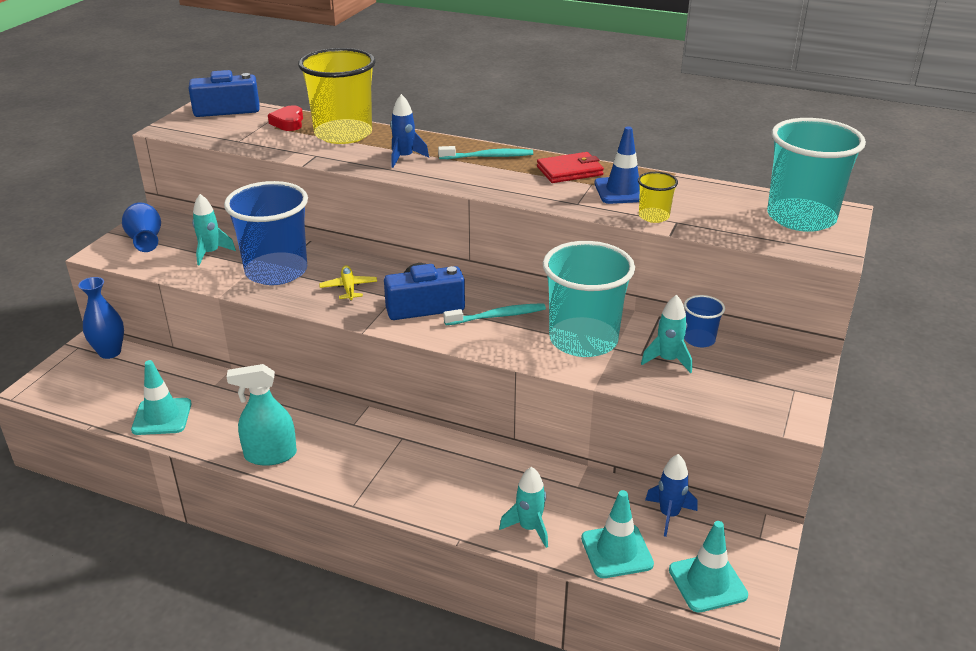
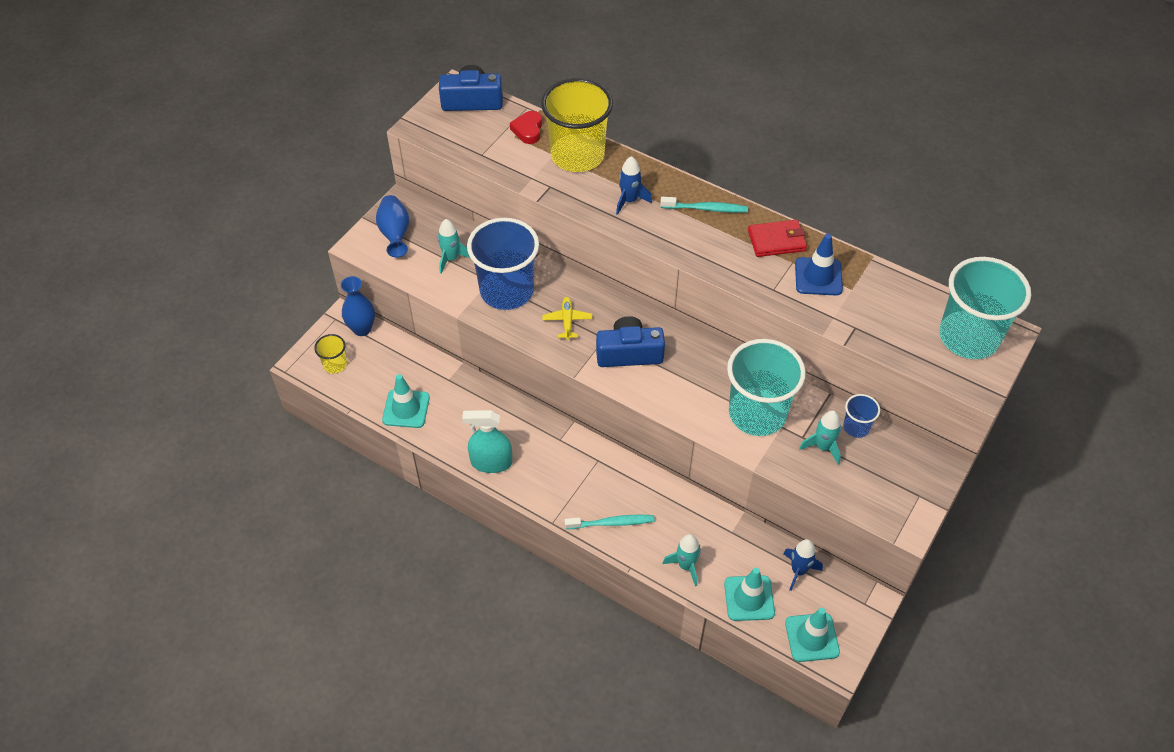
camera: 10 degrees right, 20 degrees up
(497, 316) = (690, 374): turquoise toothbrush -> turquoise toothbrush (612, 523)
(653, 216) = (837, 317): yellow cup -> yellow cup (335, 364)

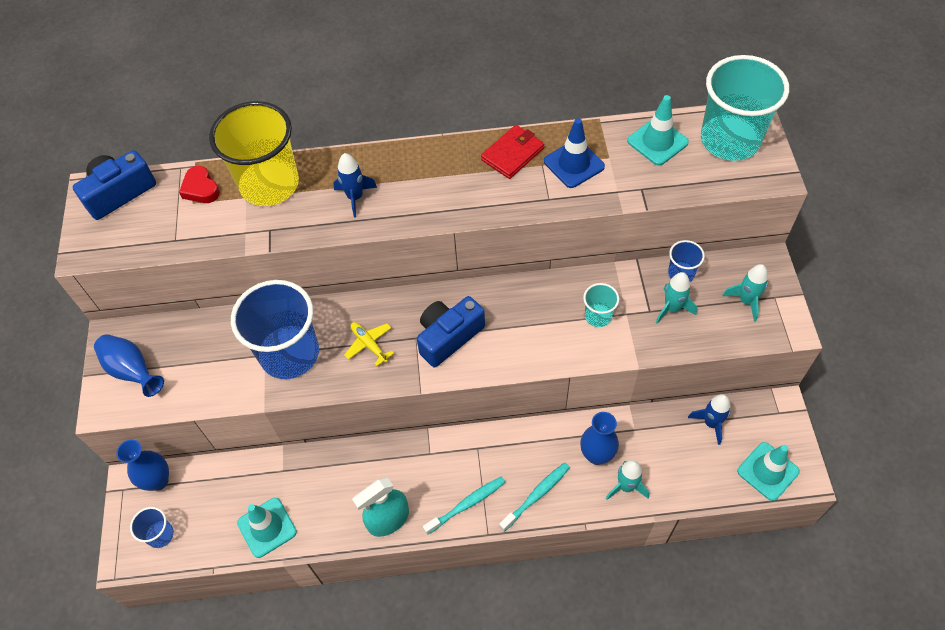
camera: 35 degrees left, 5 degrees up
(335, 364) = (160, 535): yellow cup -> blue cup
(451, 259) = (210, 358): turquoise rocket -> turquoise rocket (746, 301)
(684, 528) = (596, 455): none -> blue vase
(706, 209) = (429, 163): turquoise toothbrush -> turquoise toothbrush (467, 504)
(749, 598) = (696, 476): turquoise traffic cone -> turquoise traffic cone (657, 142)
(757, 413) = (598, 316): turquoise cup -> turquoise cup, size x0.46

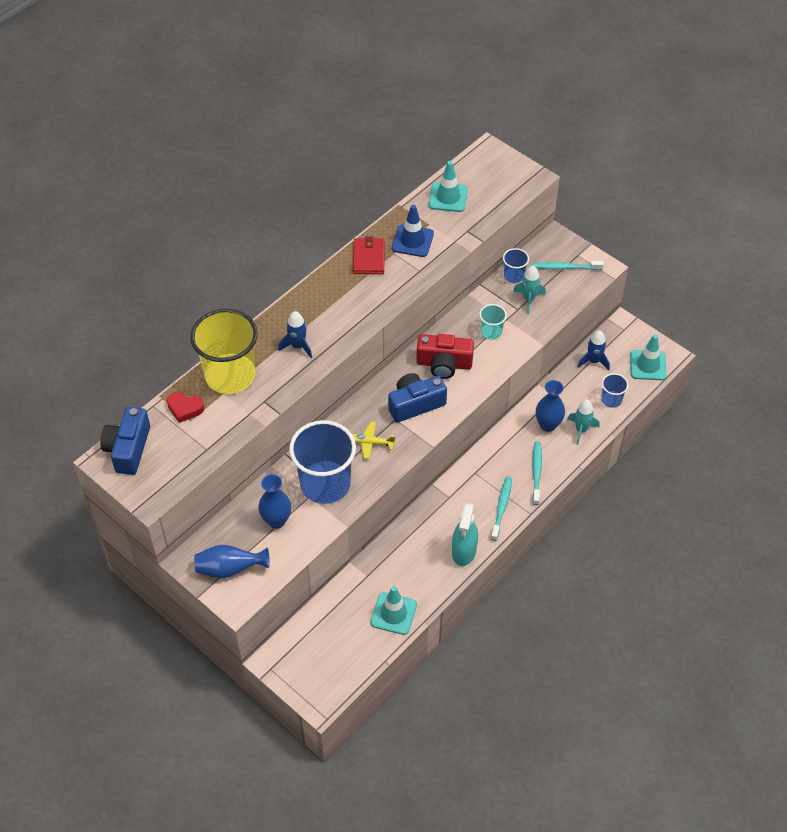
camera: 45 degrees left, 5 degrees down
(158, 480) = (289, 645): blue vase -> blue vase (276, 520)
(160, 535) = (328, 672): blue cup -> blue cup (611, 400)
(448, 337) = (415, 404): blue camera -> blue camera turned 60 degrees clockwise
(517, 316) = (444, 364): none -> red camera
(730, 140) = (488, 171): turquoise cup -> none
(746, 301) = (565, 267): turquoise rocket -> turquoise toothbrush

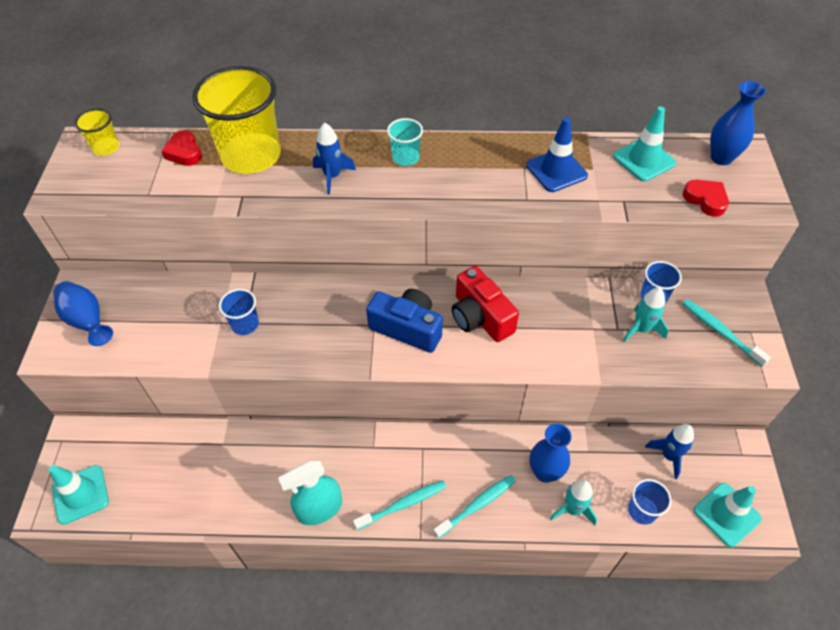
camera: 50 degrees right, 0 degrees up
(128, 449) = (106, 147): blue camera -> yellow cup
(276, 520) = (171, 317): blue vase -> blue vase (721, 158)
(325, 484) = (245, 324): blue cup -> blue cup, size x0.46
(369, 258) = (495, 155): red wallet -> none
(370, 443) = (326, 325): yellow plane -> none
(393, 613) = (194, 499): turquoise traffic cone -> turquoise traffic cone (80, 494)
(491, 332) = (563, 327): turquoise cup -> turquoise cup (405, 158)
(504, 197) = (705, 200): none -> red heart

